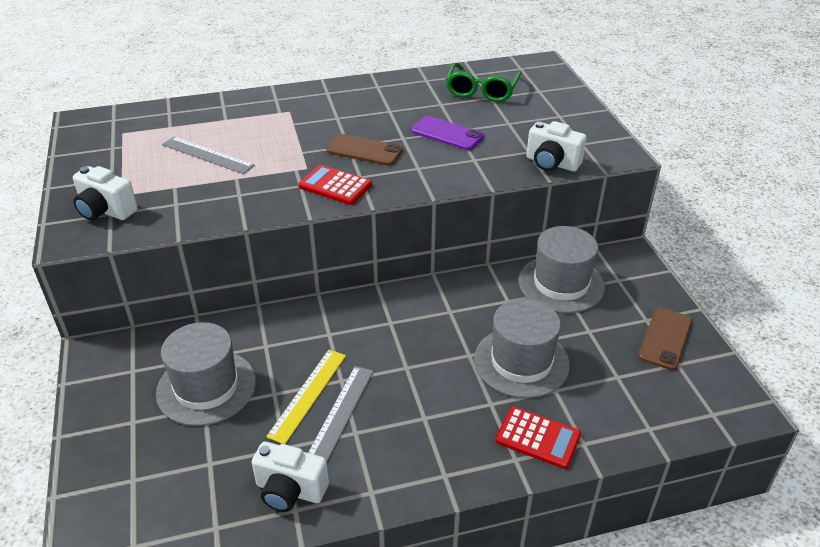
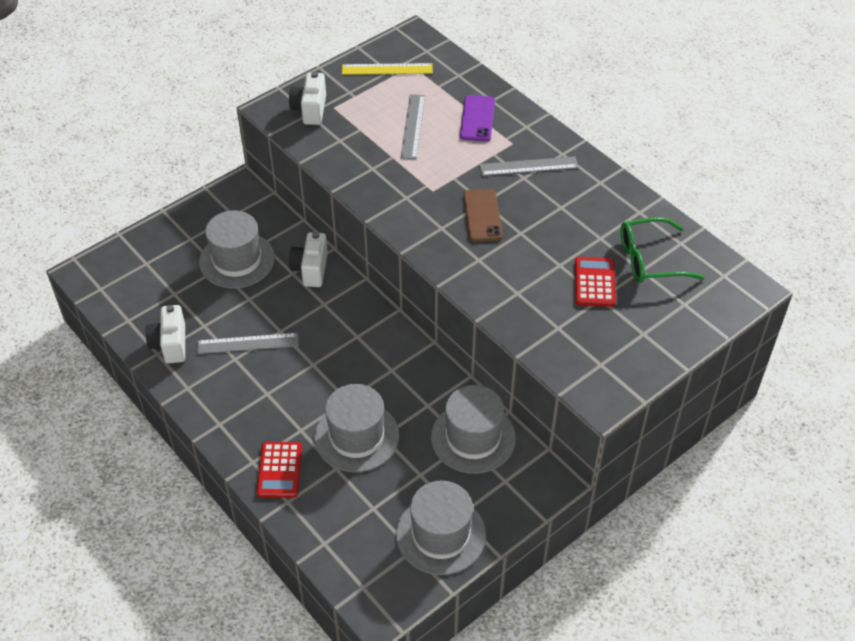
camera: 65 degrees right, 10 degrees up
(308, 394) = (257, 318): yellow ruler -> yellow ruler (387, 69)
(326, 111) = (528, 166): none -> grey ruler
(335, 186) = (418, 218): red calculator -> red calculator (594, 282)
(447, 133) = (548, 260): purple phone -> purple phone (477, 119)
(552, 163) = (547, 350): white camera -> white camera (311, 269)
(665, 338) = (441, 534): brown phone -> grey hat

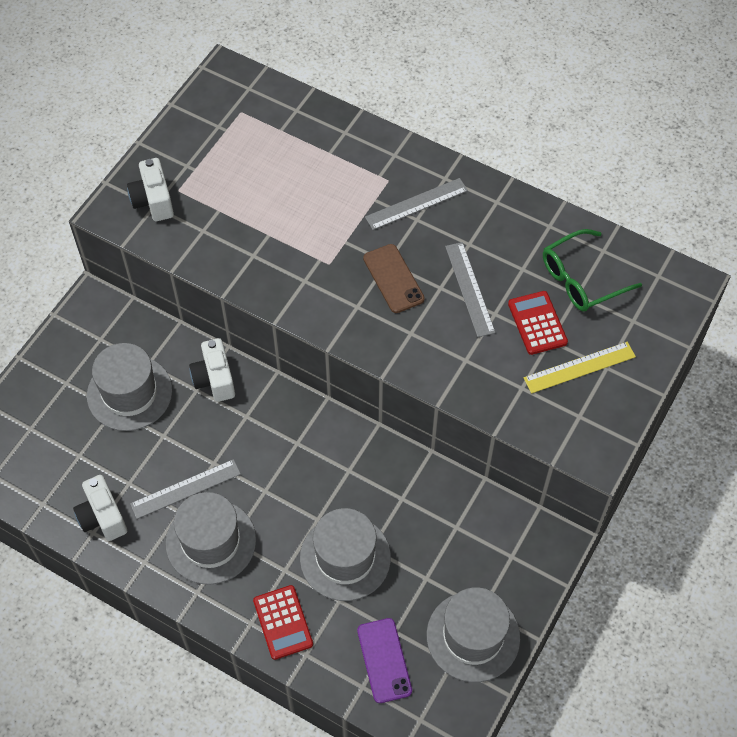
camera: 20 degrees left, 10 degrees up
(387, 69) = (215, 124): yellow ruler -> yellow ruler (579, 367)
(413, 126) = (274, 189): grey ruler -> grey ruler (469, 289)
(473, 437) = (462, 519): grey hat -> grey hat (211, 541)
(477, 119) = (339, 160): purple phone -> purple phone (384, 660)

